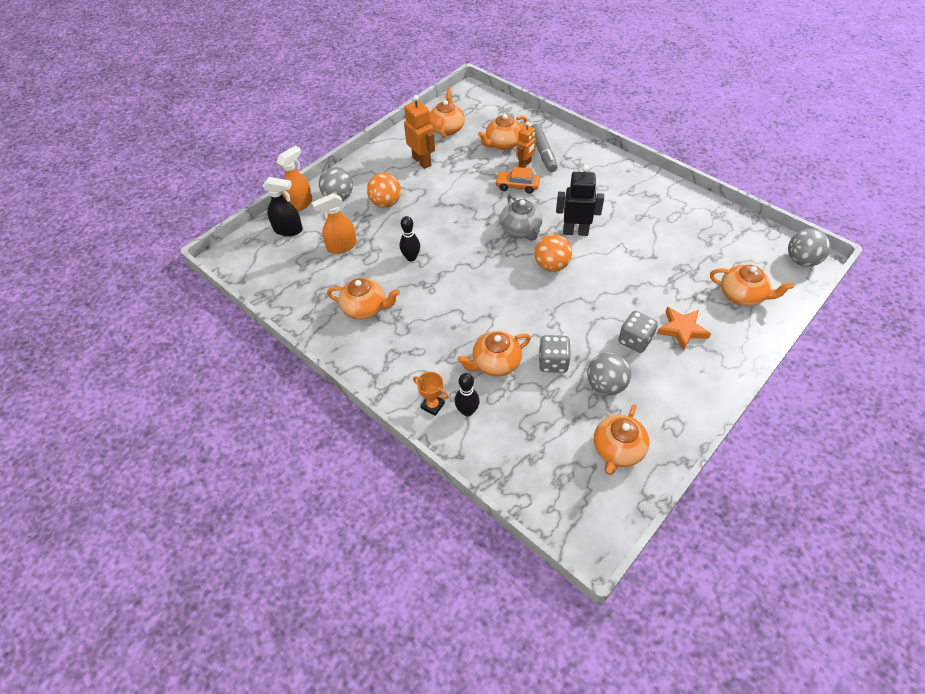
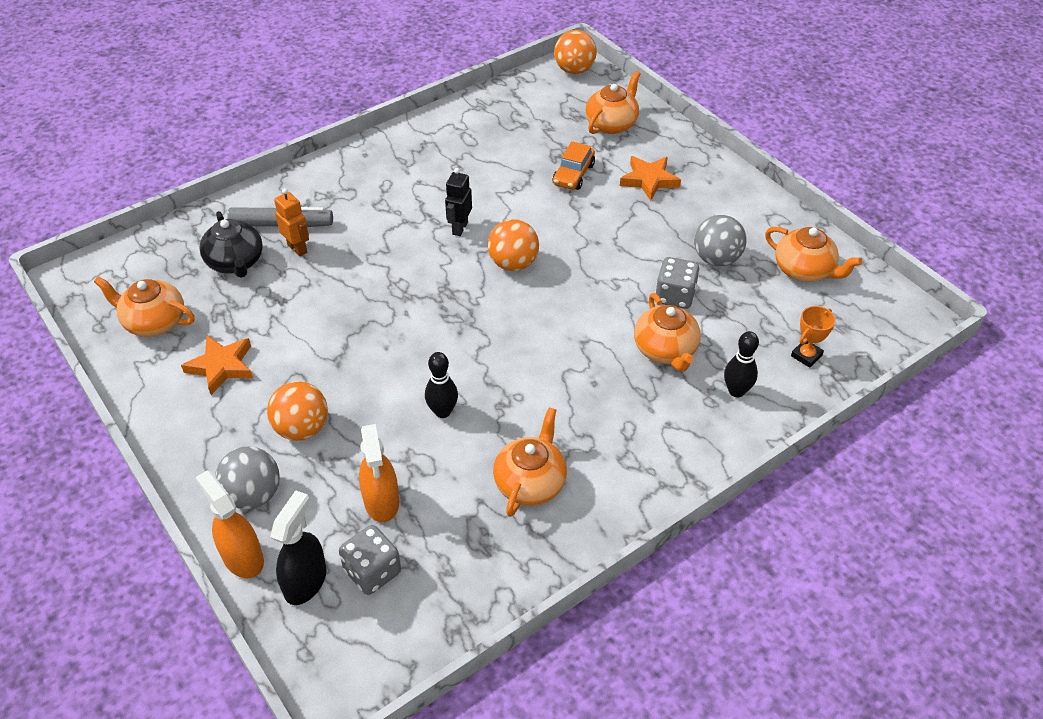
camera: 80 degrees left, 5 degrees down
(422, 161) = (221, 366): orange robot -> orange star
(432, 405) = (723, 425): orange trophy -> orange trophy (806, 356)
(503, 144) = (235, 262): orange teapot -> black teapot
(517, 186) = (341, 266): orange car -> orange car (573, 174)
(521, 229) = (433, 279): grey teapot -> none
(575, 231) = (459, 228): black robot -> black robot, size x0.66
(635, 340) = (656, 220): grey dice -> grey dice (372, 571)
(801, 260) = (574, 70): grey ball -> orange ball

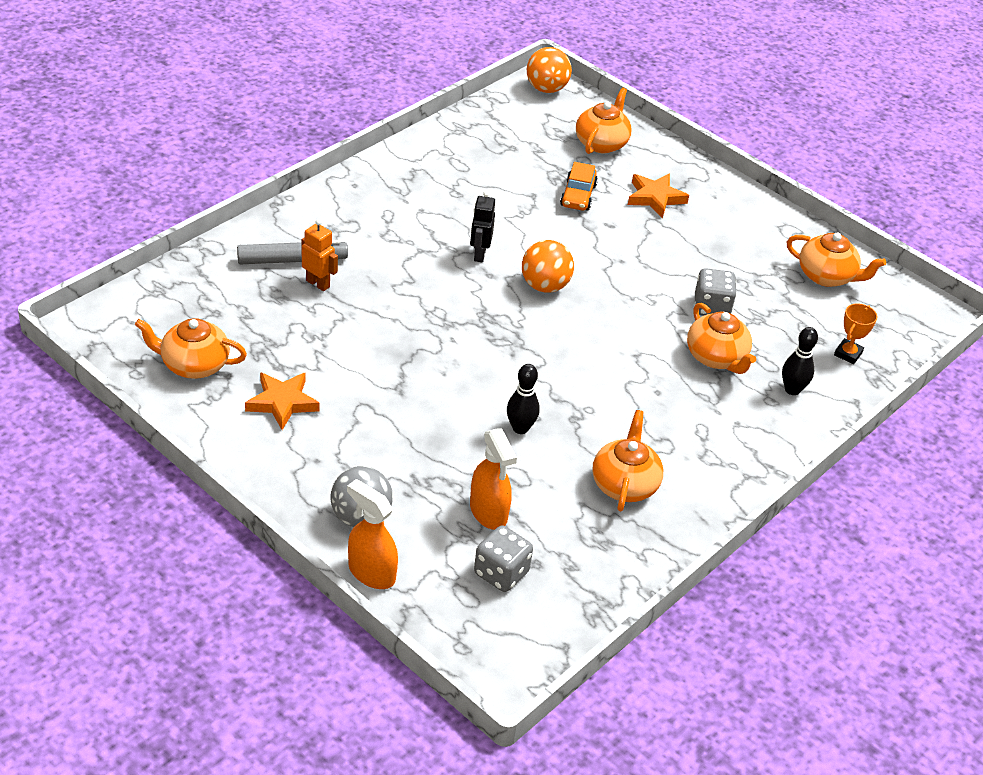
camera: 15 degrees left, 5 degrees down
(235, 262) = (257, 301): black teapot -> none
(302, 428) = (386, 454): orange ball -> none
(305, 581) = (440, 587): black spray bottle -> none
(716, 259) = (741, 270): grey ball -> none

